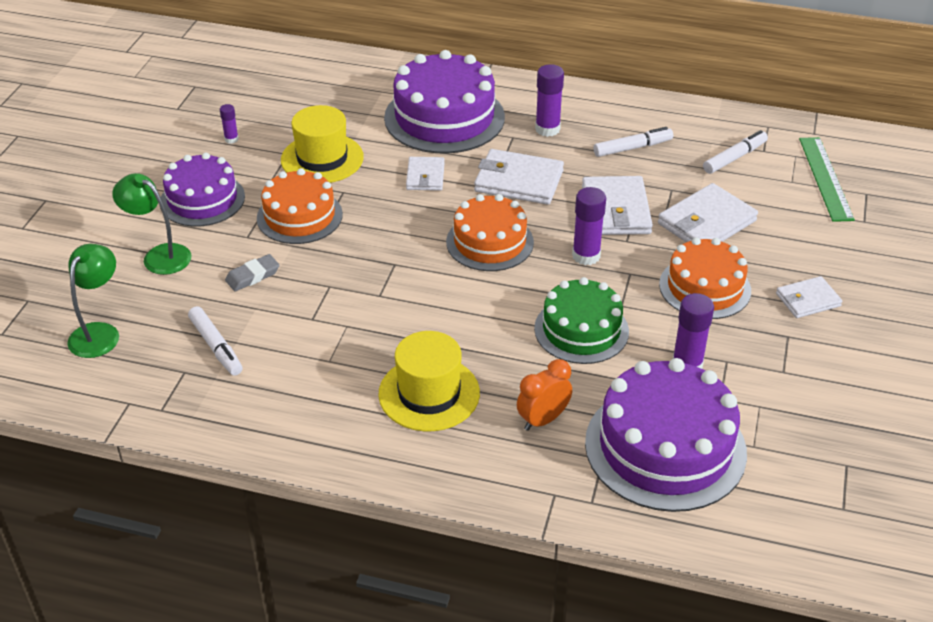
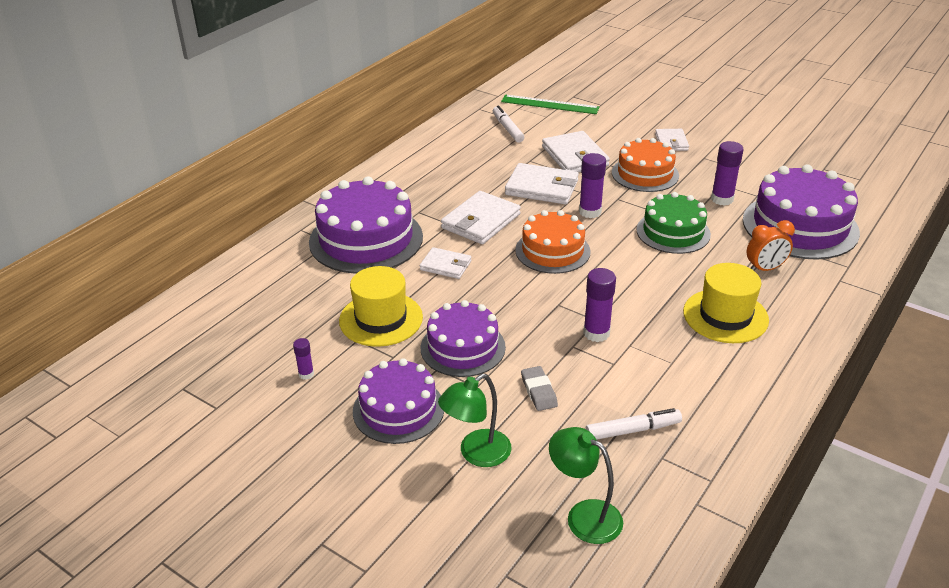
camera: 70 degrees left, 5 degrees down
(299, 216) = (463, 347): orange cake -> purple cake
(543, 420) = (765, 269): orange clock -> orange clock turned 90 degrees counterclockwise
(547, 129) = (419, 194): purple glue stick -> purple glue stick (596, 333)
(632, 148) = (470, 163): white marker -> none

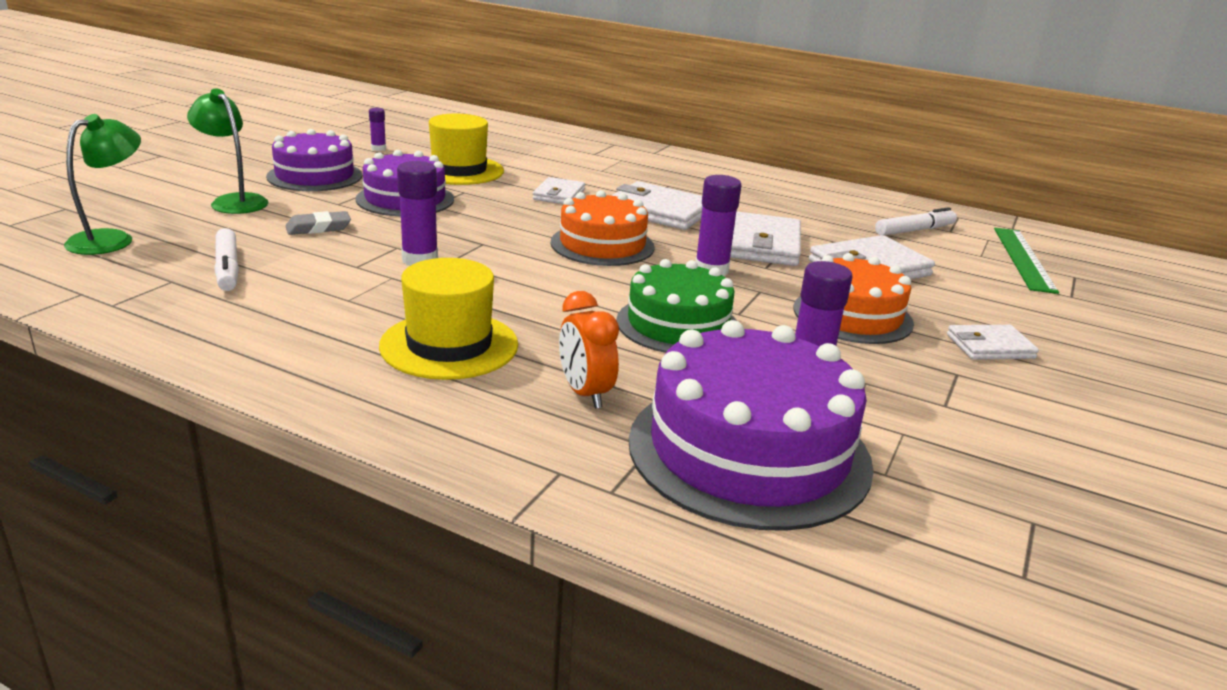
camera: 80 degrees right, 10 degrees down
(366, 239) = (603, 165): purple cake -> none

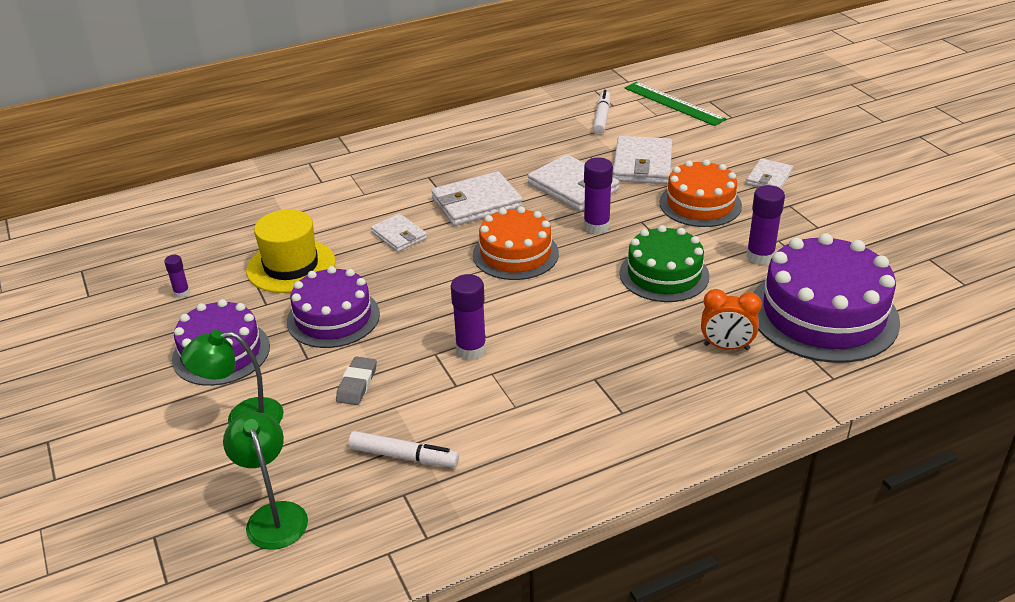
camera: 50 degrees left, 10 degrees up
(449, 345) = (625, 380): yellow hat -> none

